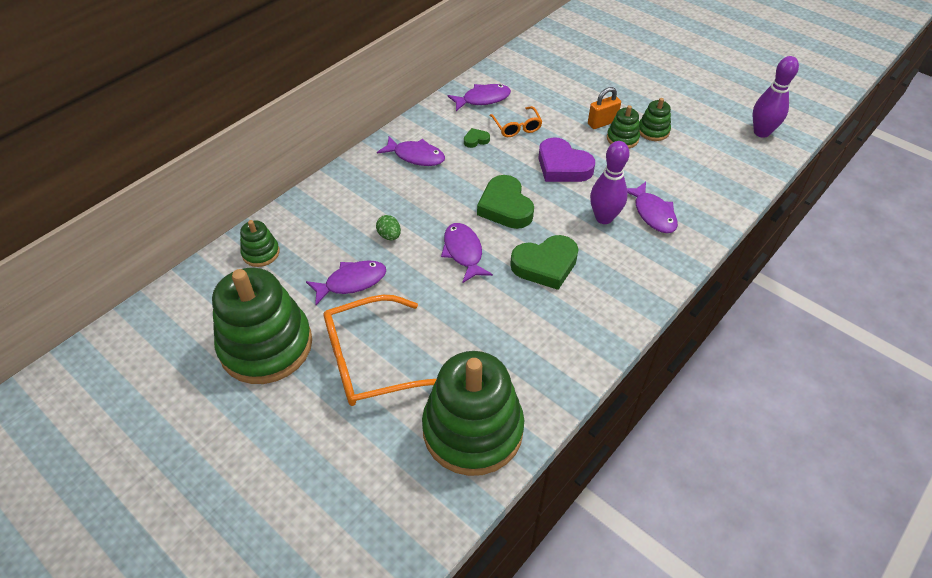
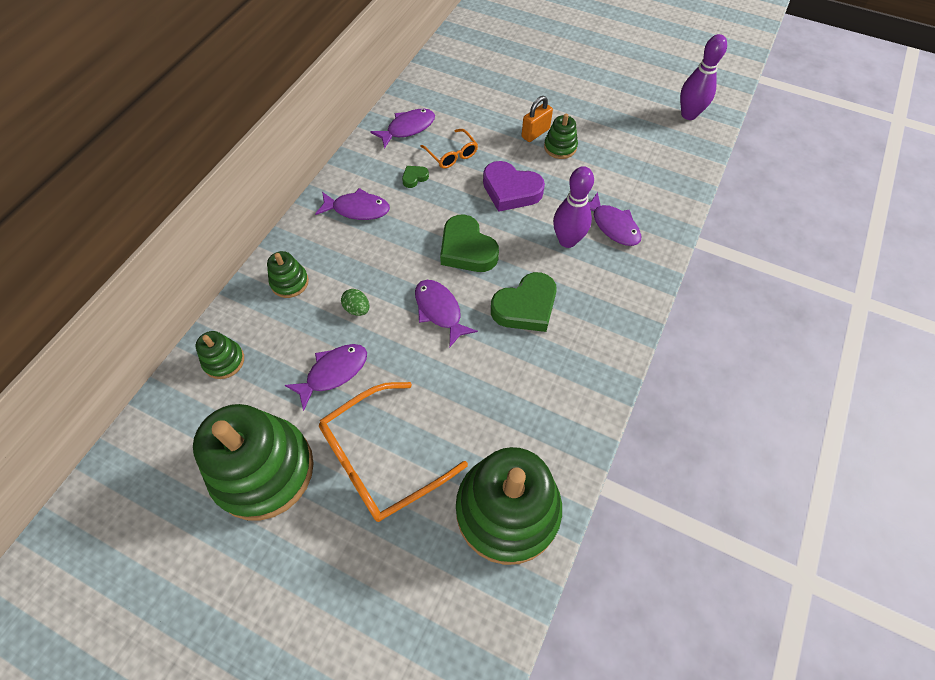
camera: 15 degrees left, 10 degrees up
(653, 131) = (587, 133): green stacking toy -> green stacking toy (289, 282)

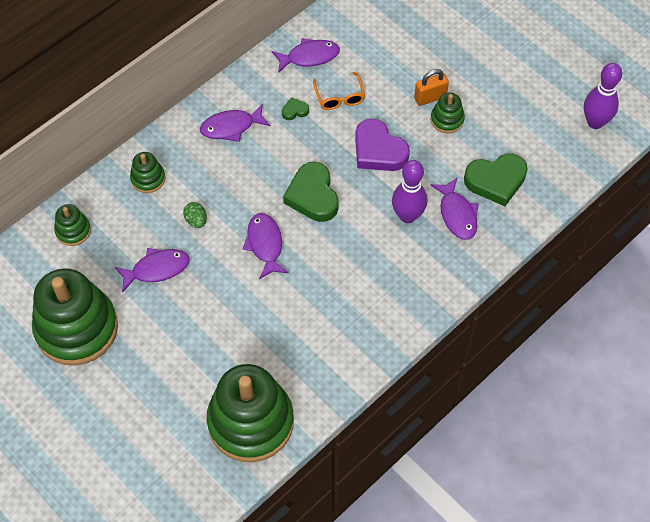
camera: 20 degrees right, 0 degrees up
(357, 209) = (231, 127): purple fish -> purple fish turned 135 degrees clockwise
(381, 459) = (168, 351): orange glasses -> none
(525, 307) = (341, 265): green heart -> green heart (496, 181)

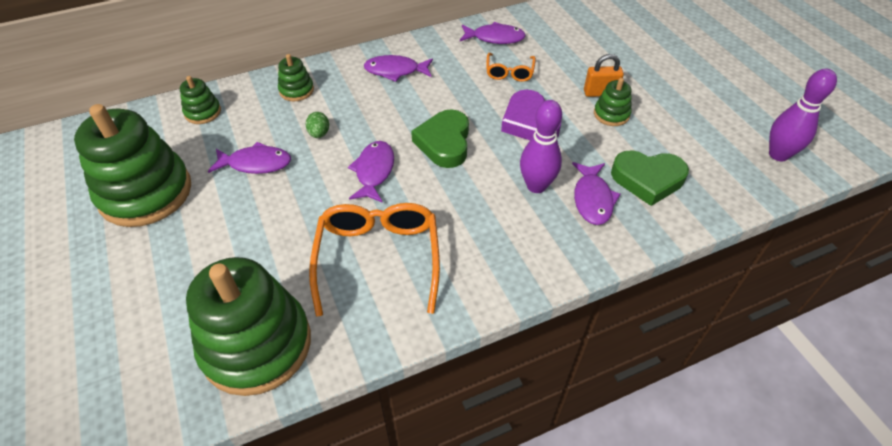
camera: 20 degrees right, 10 degrees down
(294, 111) = (461, 73): green heart -> none
(307, 323) = (378, 258): none -> orange glasses

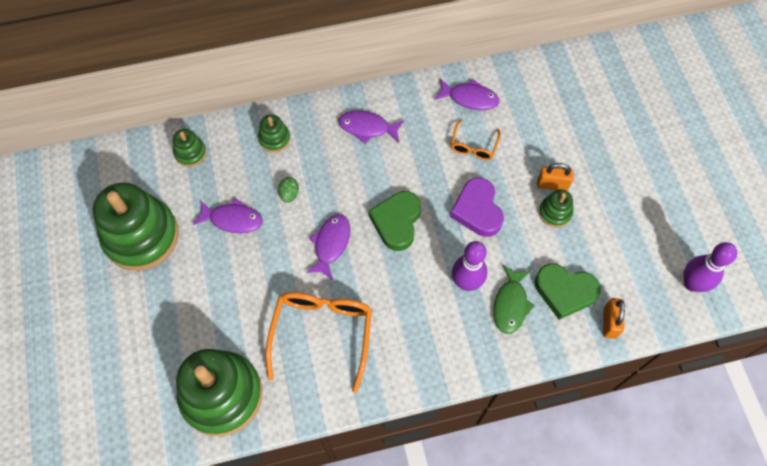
camera: 10 degrees right, 15 degrees up
(592, 199) = (510, 304): purple fish -> green fish
(707, 201) = (609, 322): none -> orange padlock

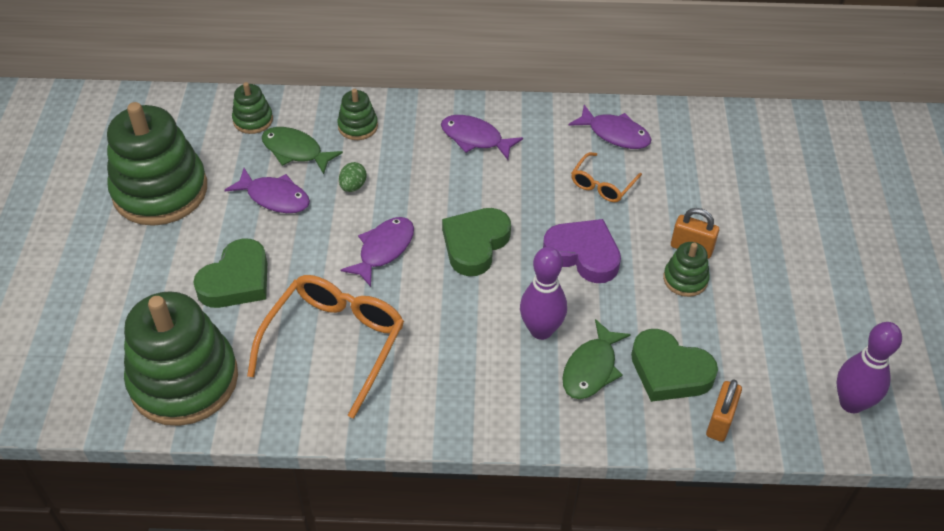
camera: 15 degrees right, 15 degrees down
(230, 300) = (236, 280): none -> green heart
(234, 173) = (295, 151): none -> green fish
(477, 210) = (583, 254): purple heart -> purple heart turned 120 degrees clockwise

